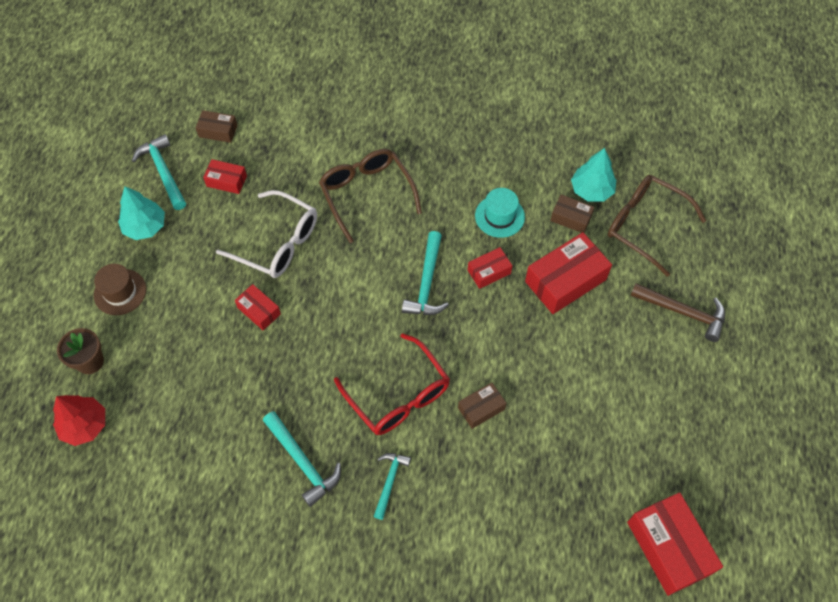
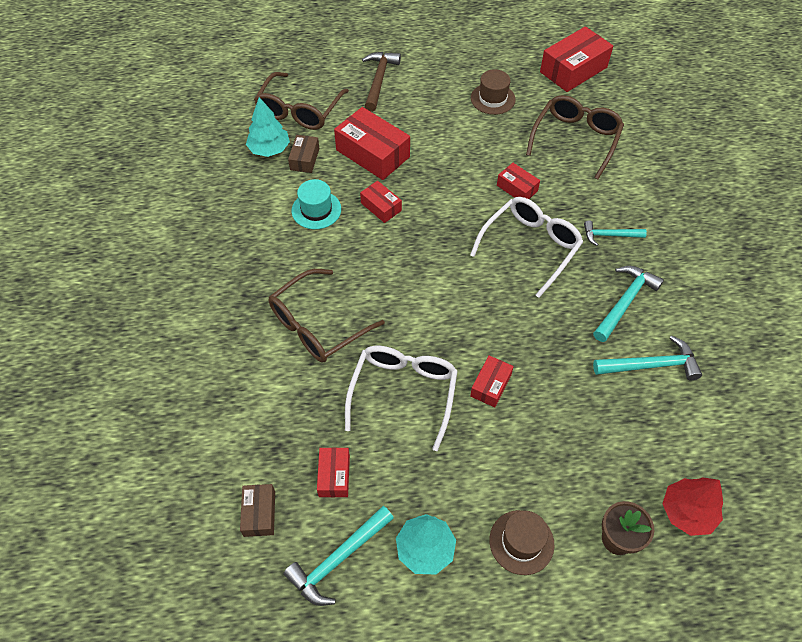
camera: 105 degrees left, 5 degrees down
(398, 395) = (530, 247): red glasses -> white glasses
(427, 283) = (408, 250): turquoise hammer -> turquoise hammer (651, 365)
(481, 408) = (517, 188): brown box -> red box
(541, 501) = (575, 139): none -> brown glasses
(630, 428) = (492, 99): none -> brown hat

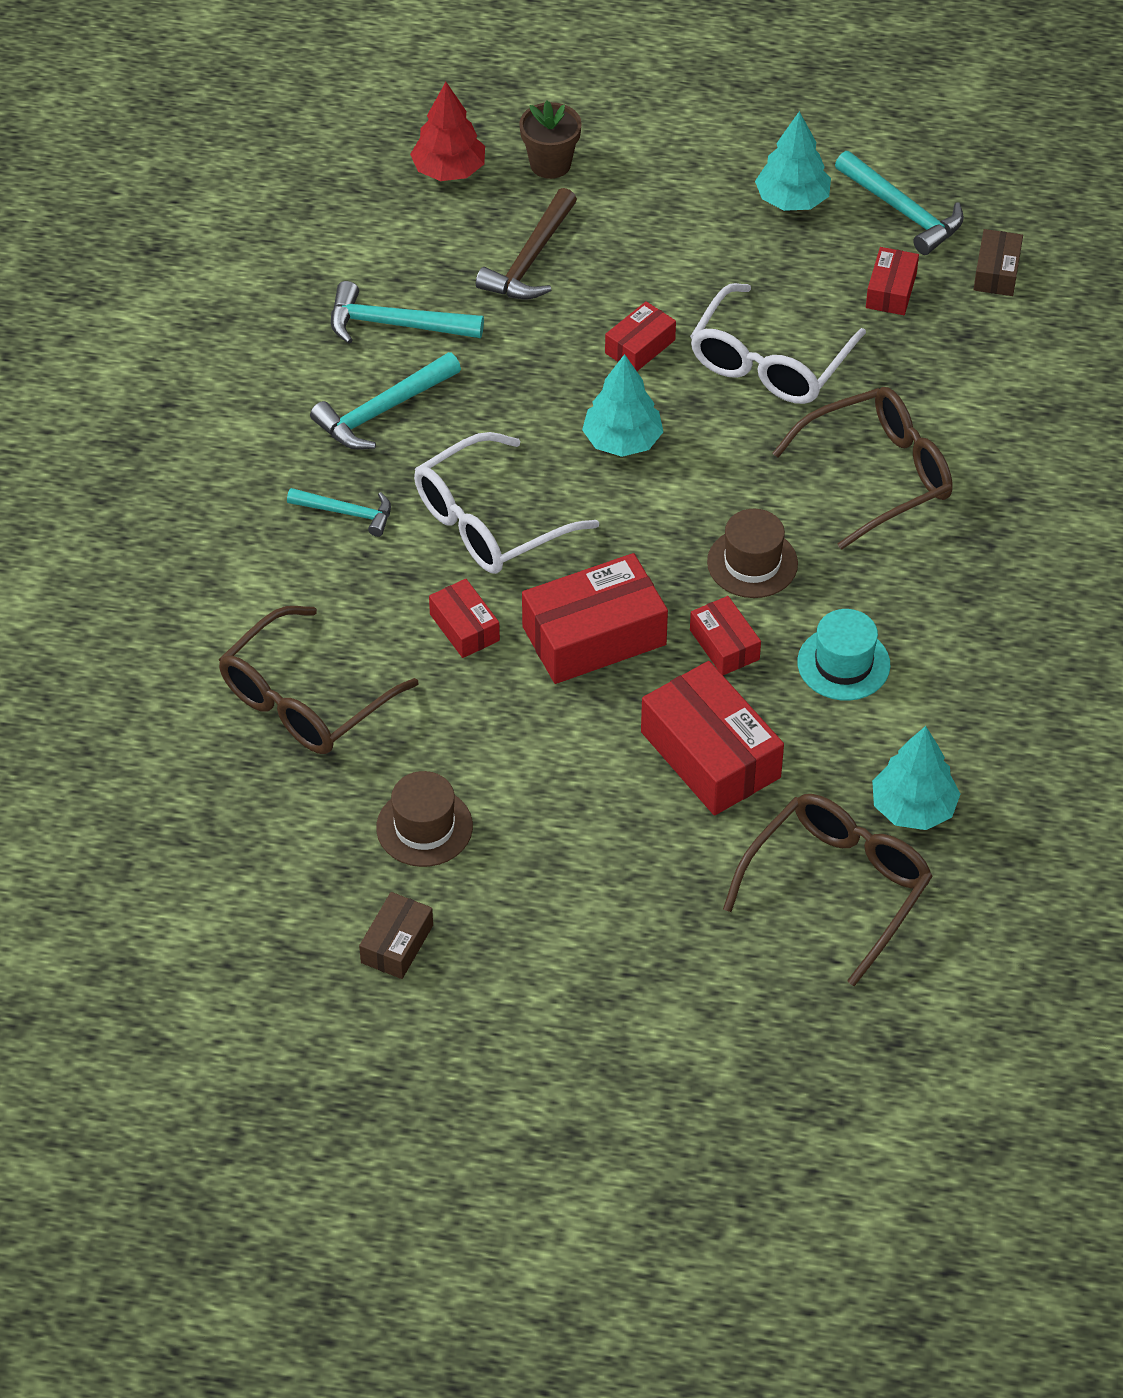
camera: 165 degrees left, 5 degrees down
(304, 159) = (846, 771): brown box -> brown box (397, 944)
(338, 559) = (903, 211): turquoise hammer -> turquoise hammer turned 75 degrees clockwise
(379, 80) = (649, 928): brown hammer -> brown hammer (531, 259)
(476, 314) = (622, 441): none -> turquoise tree
(521, 542) = (670, 183): brown hat -> brown hat (752, 563)
(573, 70) = (219, 862): red box -> red box (594, 636)

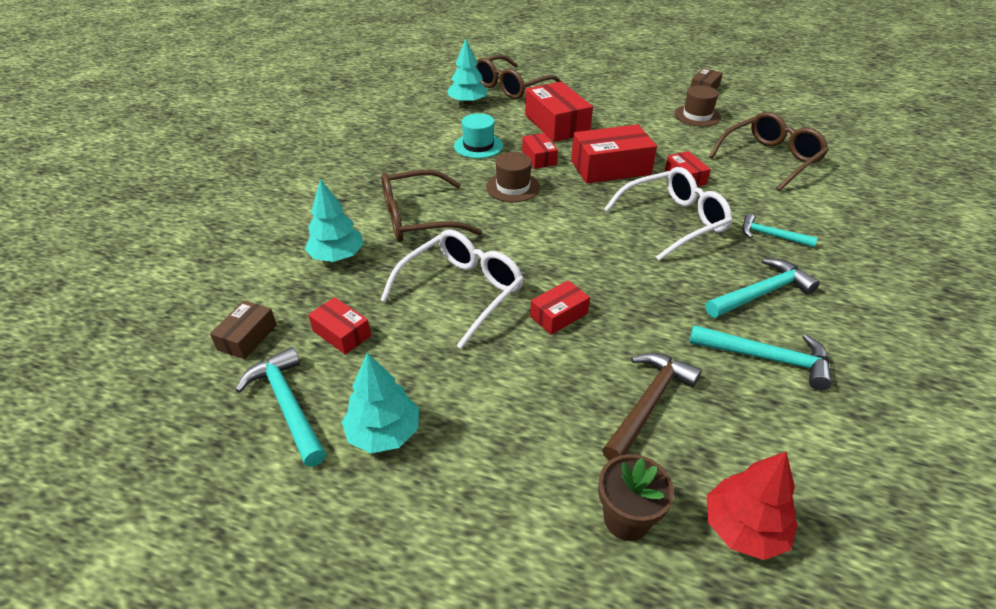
camera: 170 degrees left, 10 degrees down
(622, 441) = (581, 255): turquoise tree -> turquoise tree (337, 256)
(891, 290) = (341, 333): red box -> red box turned 75 degrees counterclockwise

